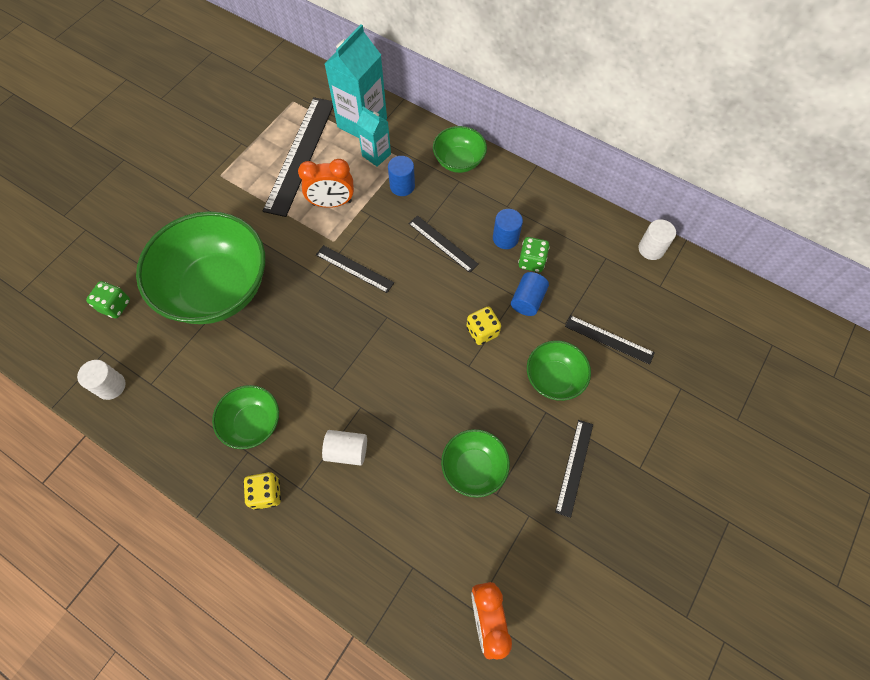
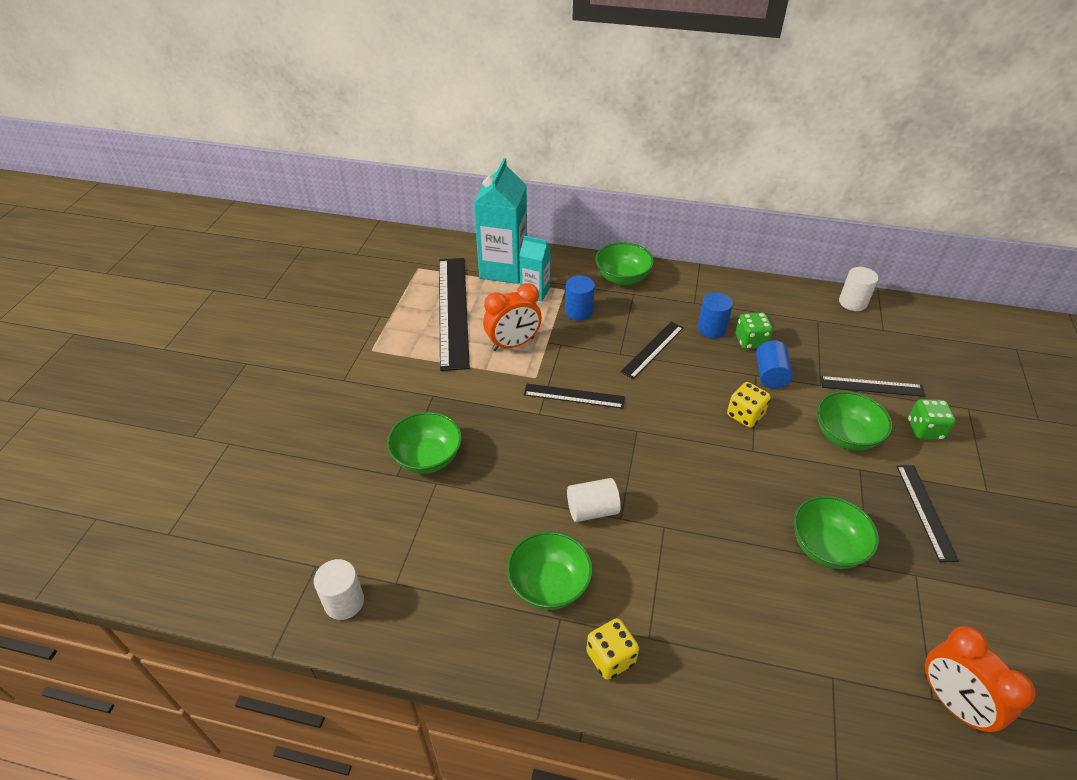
camera: 20 degrees left, 20 degrees down
(115, 306) = (306, 512): green dice -> green dice (925, 430)
(217, 288) = (427, 457): green bowl -> green bowl, size x0.49
(347, 451) = (677, 577): white cylinder -> white cylinder (592, 510)
(443, 243) = (652, 349): black ruler -> black ruler turned 75 degrees counterclockwise

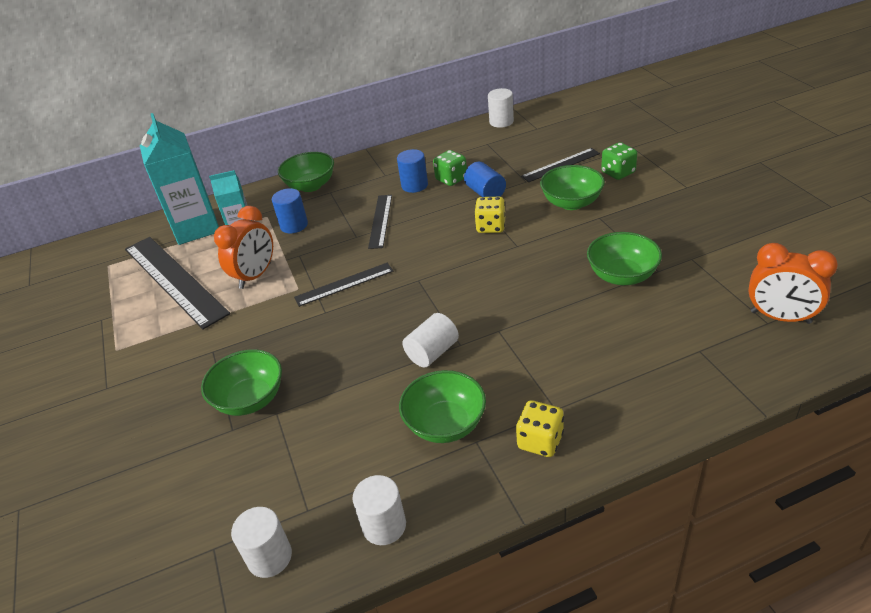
camera: 30 degrees left, 5 degrees down
(436, 638) = (384, 526): none -> white cylinder
(925, 511) = (662, 219): black ruler -> none

